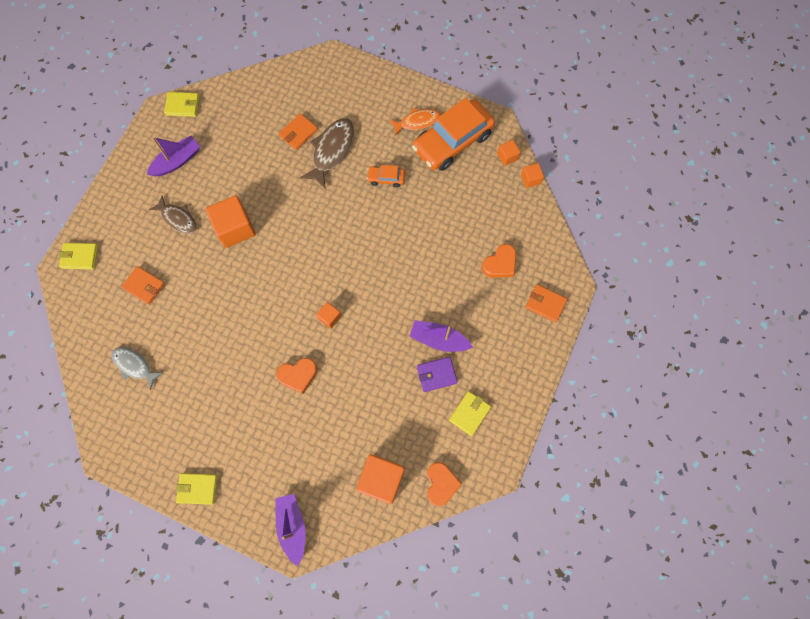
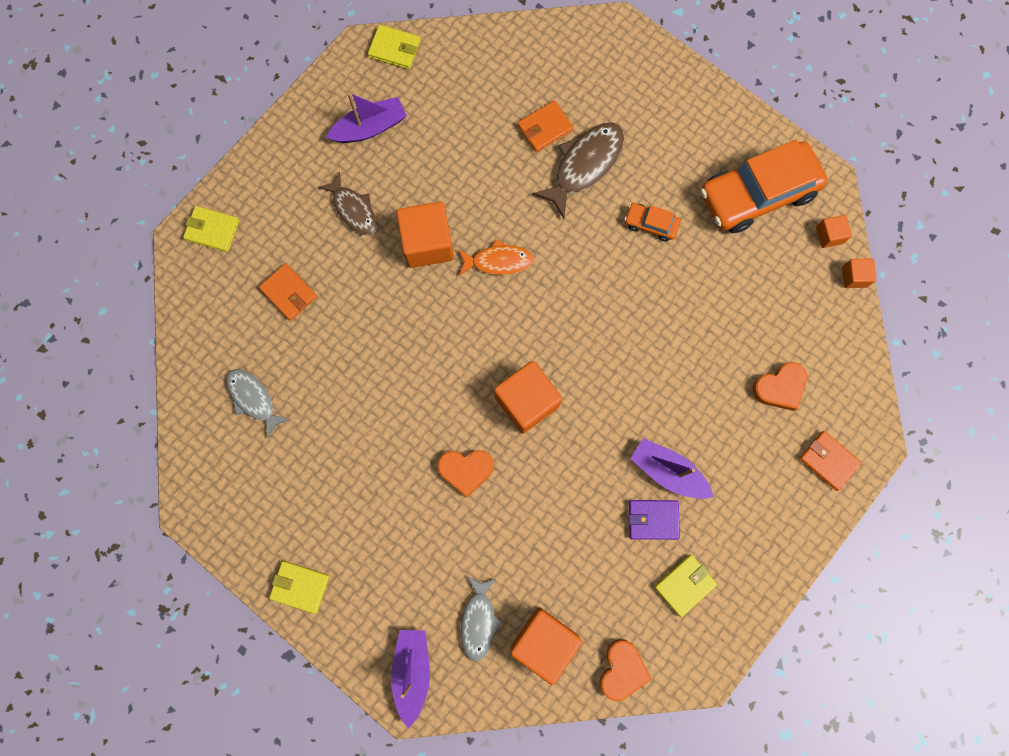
camera: 15 degrees right, 5 degrees up
(329, 317) = (527, 401): orange cube -> orange cube, size x1.99
(332, 477) = (479, 621): none -> grey fish
(417, 122) = (714, 153): orange fish -> orange fish (498, 261)

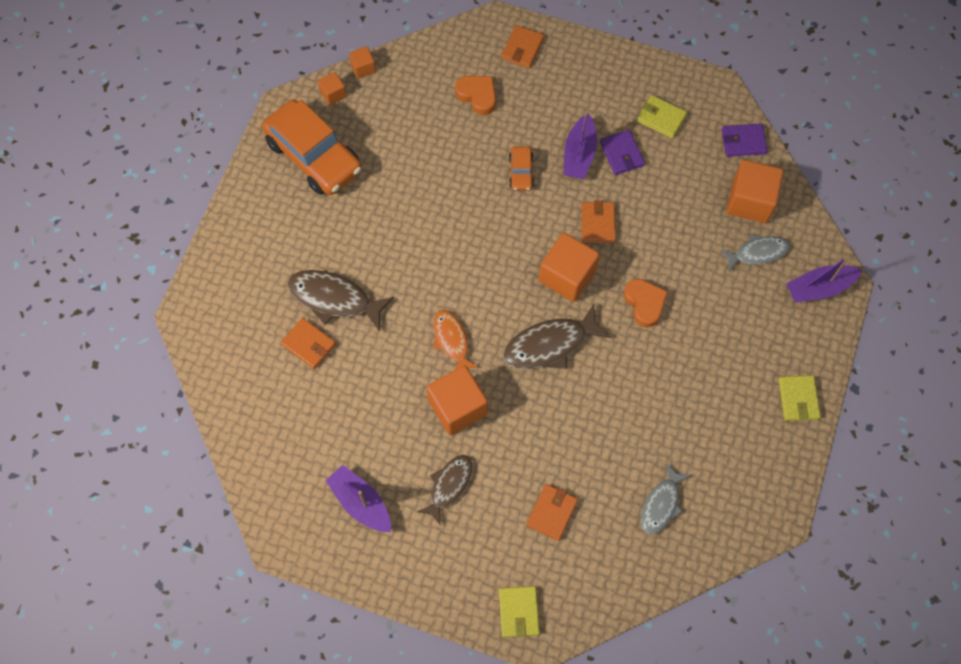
camera: 110 degrees left, 10 degrees down
(394, 49) = (269, 511): yellow wallet -> none
(457, 355) = (550, 344): none -> brown fish
(576, 458) = (598, 224): none -> orange wallet
(622, 670) = (743, 142): orange heart -> purple wallet
(650, 224) = (372, 229): orange car -> orange car (521, 172)

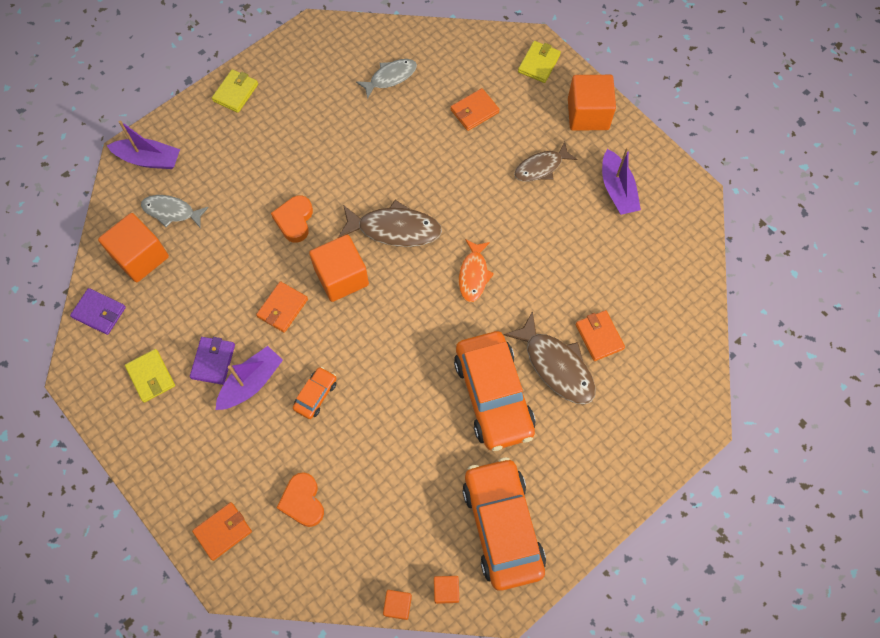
camera: 150 degrees left, 0 degrees up
(375, 247) = (493, 395): none -> orange car
(457, 407) = (500, 220): orange cube -> orange cube (588, 114)

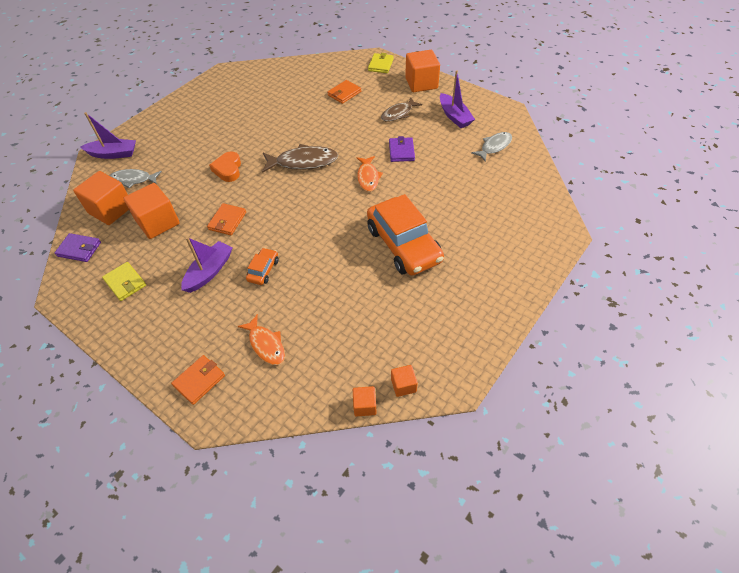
camera: 10 degrees left, 15 degrees down
(213, 361) = (176, 263): purple wallet -> purple wallet (401, 151)
(235, 92) = (174, 110): yellow wallet -> none
(303, 501) = (266, 344): orange heart -> orange fish
(341, 277) = (269, 195): orange cube -> orange cube (158, 222)
(390, 77) = (282, 86): grey fish -> grey fish (494, 146)
(502, 526) = (437, 329): orange car -> none
(556, 365) = (445, 218): brown fish -> none
(599, 336) = (471, 196): orange wallet -> none

